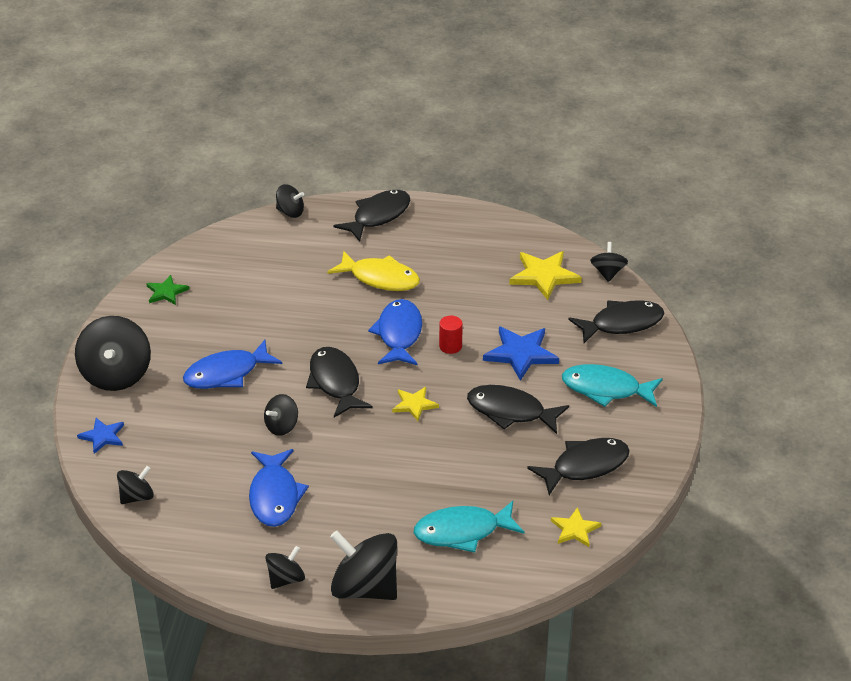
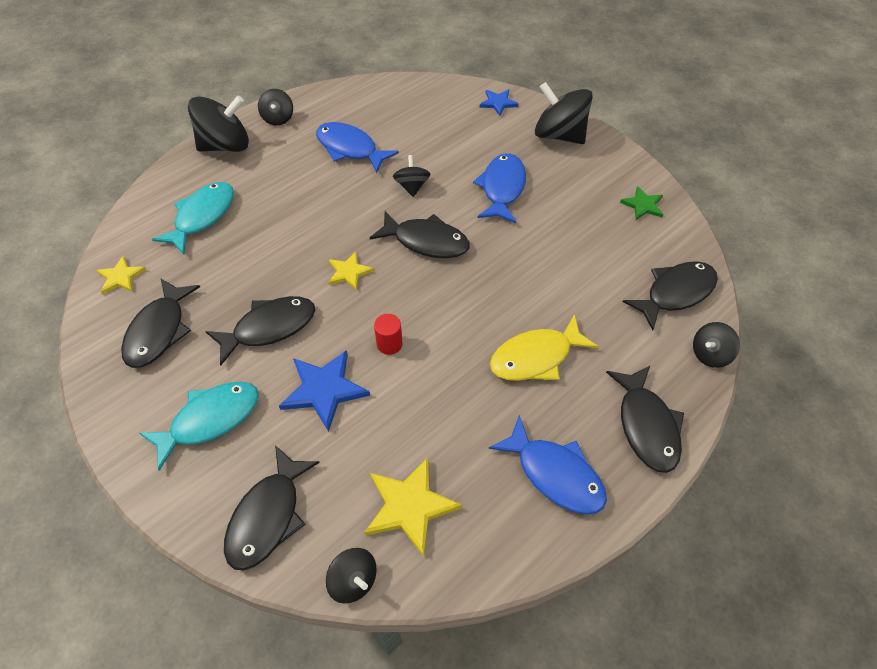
camera: 130 degrees right, 15 degrees up
(137, 497) = (423, 93): black spinning top -> none
(249, 244) = (675, 293): none -> black fish
(399, 334) = (442, 318): blue fish -> blue fish (555, 474)

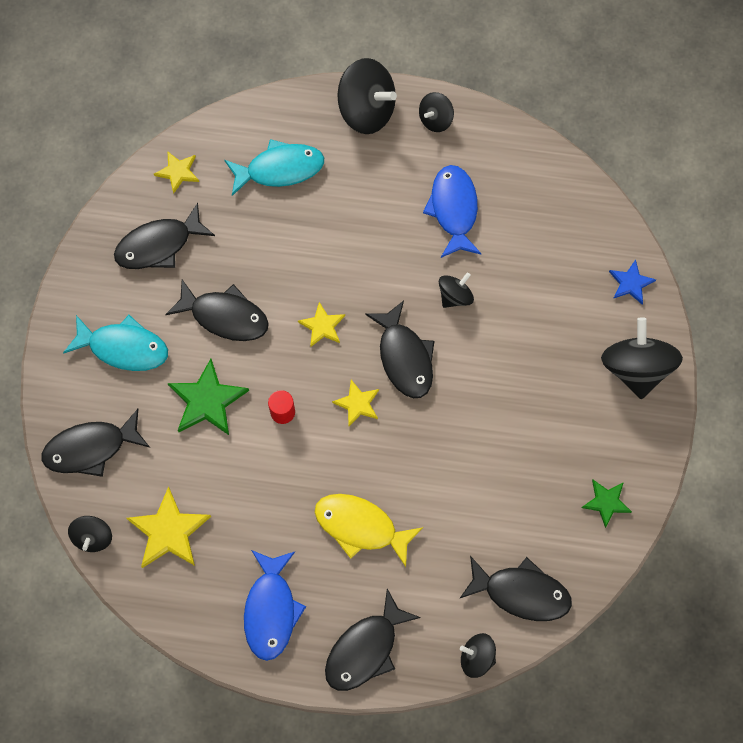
camera: 50 degrees right, 15 degrees up
(324, 390) = (207, 400): blue star -> green star
(433, 292) = (357, 404): none -> yellow star
(502, 188) = (519, 370): blue fish -> none

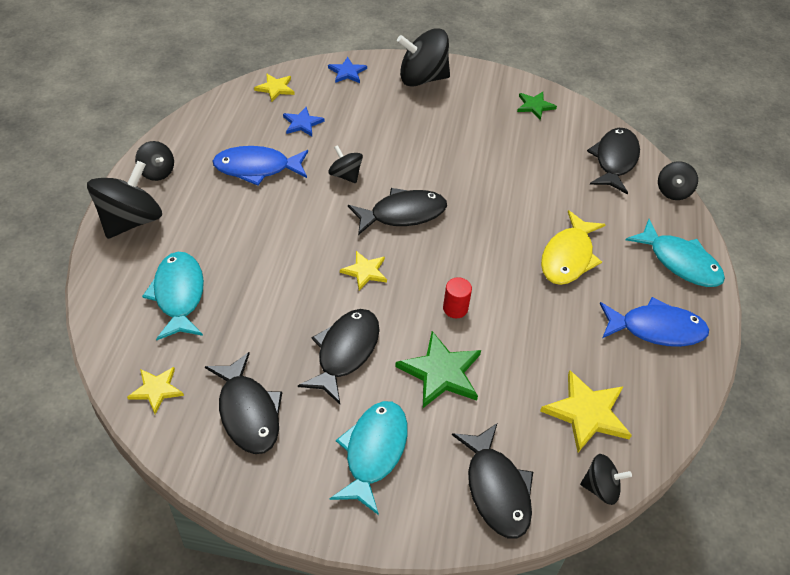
camera: 90 degrees left, 20 degrees down
(357, 404) = (448, 250): yellow star -> yellow star (275, 88)
(365, 649) = (680, 262): black fish -> turquoise fish
(531, 245) = (302, 123): none -> blue star

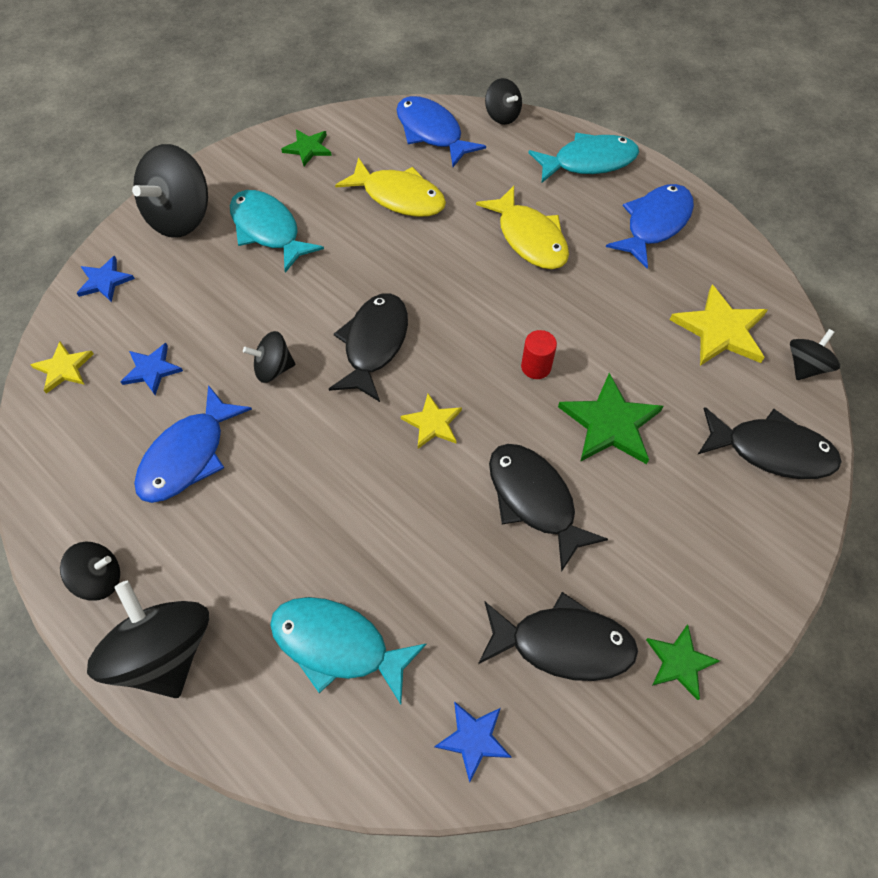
camera: 55 degrees left, 10 degrees up
(156, 390) = (474, 739): yellow star -> blue star
(275, 488) = (679, 662): none -> green star
(373, 452) = (678, 538): turquoise fish -> turquoise fish (268, 230)
(537, 170) = (399, 197): none -> yellow fish
(614, 160) = (432, 132): black fish -> blue fish

